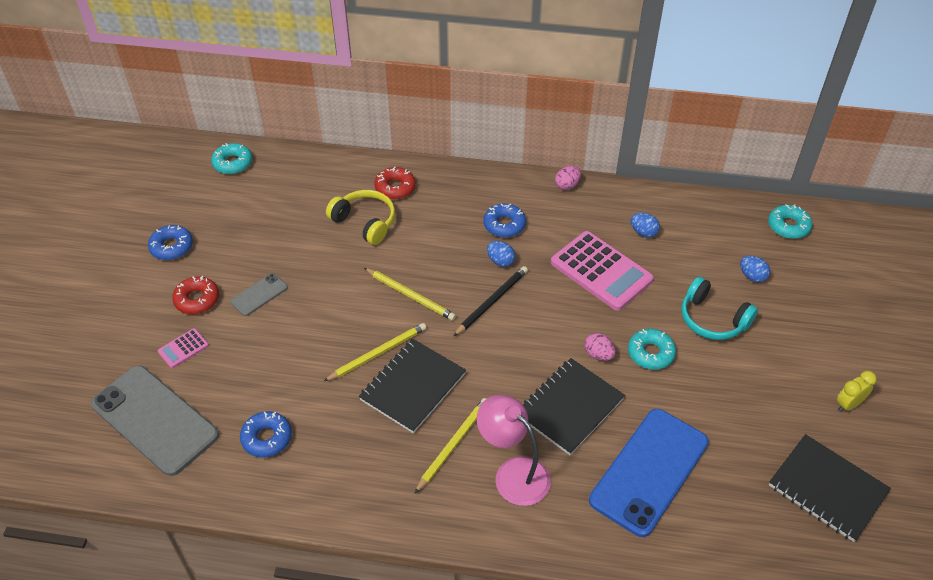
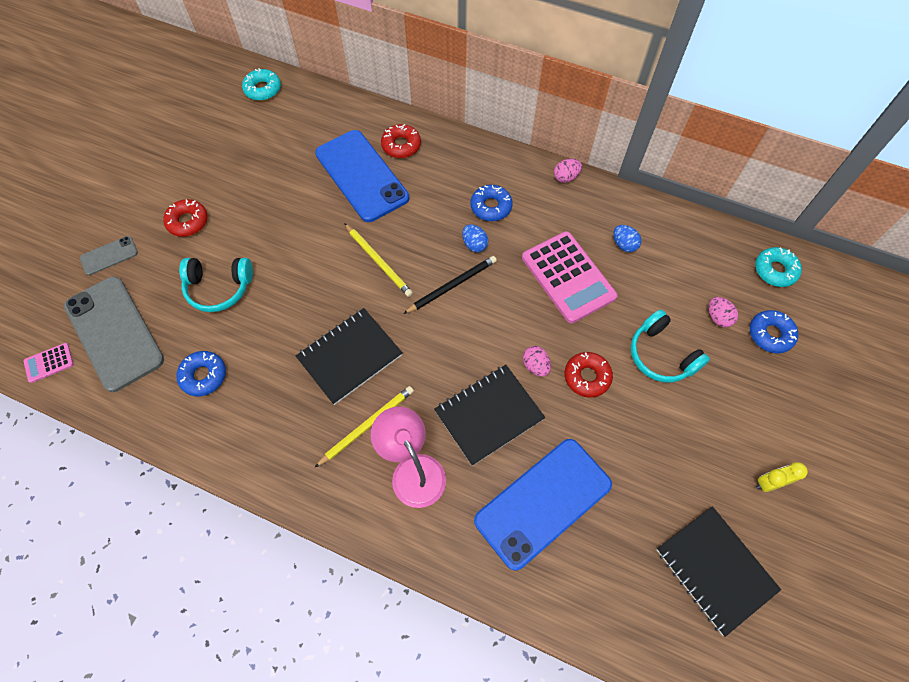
camera: 15 degrees right, 15 degrees up
(171, 247) = (183, 163): blue donut -> blue donut (770, 334)
(183, 348) = (160, 268): pink calculator -> pink calculator (49, 363)
(253, 354) = (219, 288): none -> turquoise headphones
(259, 295) = (243, 229): grey phone -> grey phone (109, 255)
(365, 222) = (361, 176): yellow headphones -> blue phone
(378, 353) = (329, 314): yellow pencil -> none
(650, 353) = (587, 377): turquoise donut -> red donut
(752, 276) = (718, 317): blue egg -> pink egg

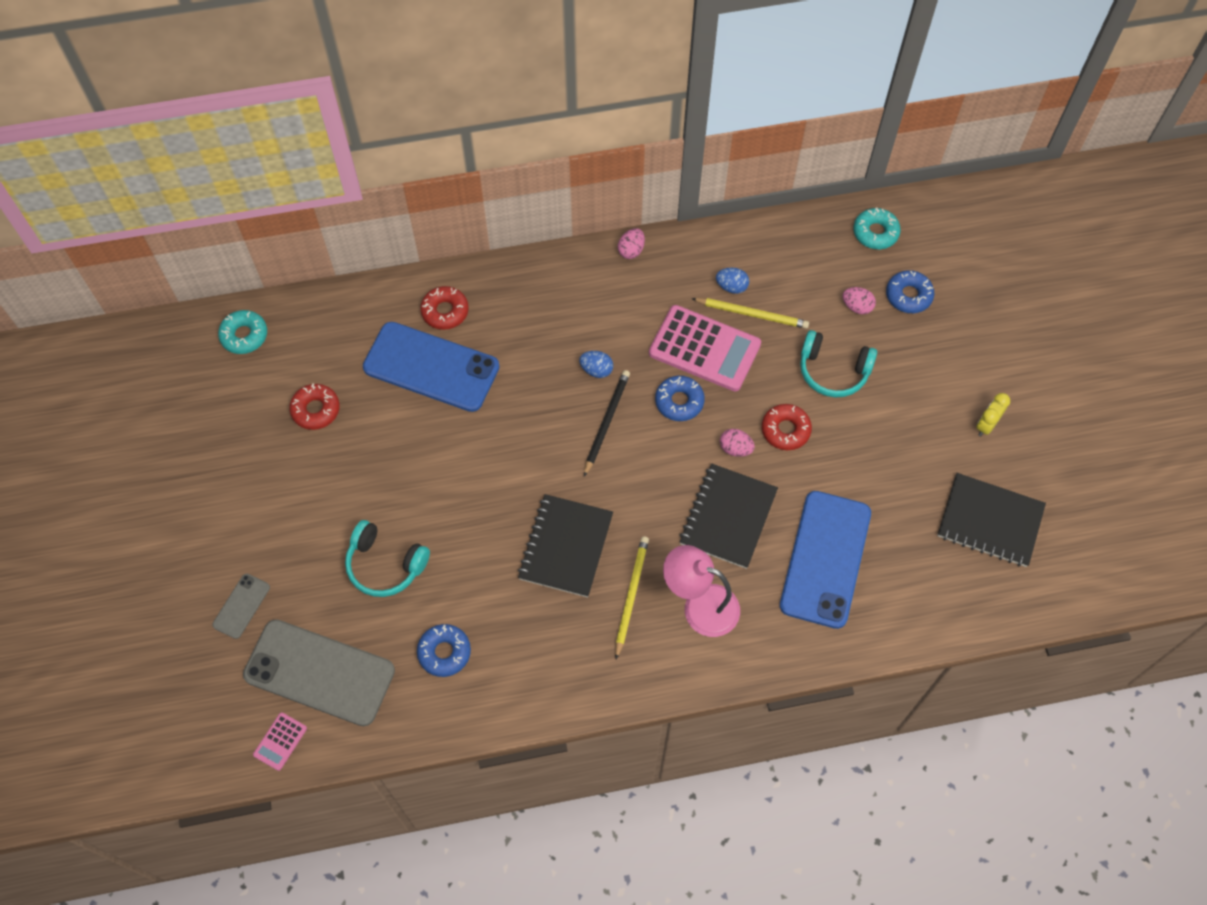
camera: 35 degrees left, 0 degrees up
(188, 222) = (292, 522): red donut -> red donut (315, 410)
(219, 288) = (385, 565): turquoise headphones -> turquoise headphones turned 60 degrees clockwise
(378, 261) = (519, 442): yellow pencil -> yellow pencil (752, 314)
(491, 207) = (583, 323): blue donut -> blue donut (679, 401)

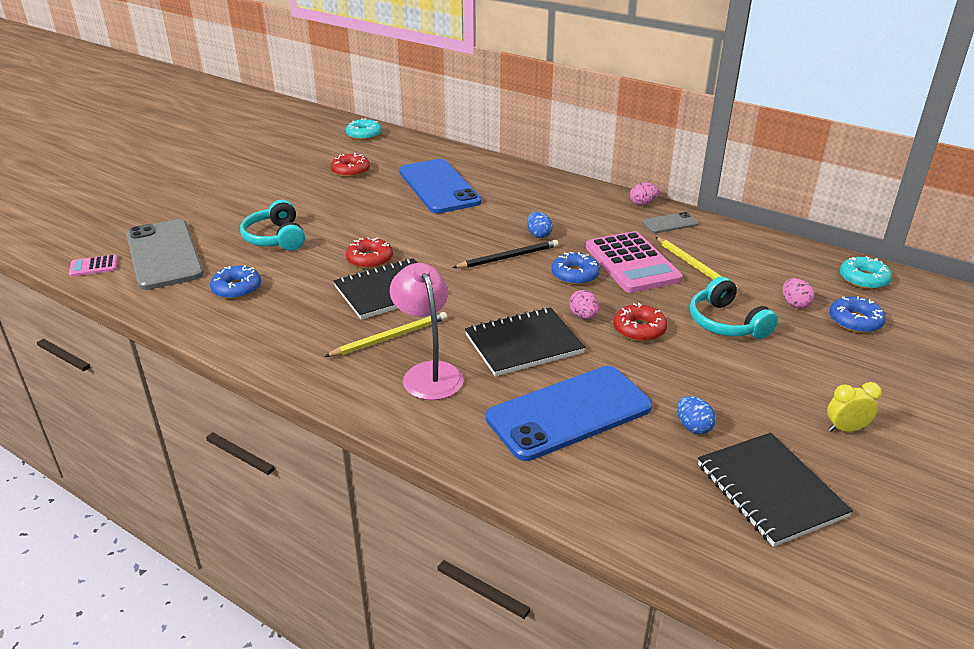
camera: 45 degrees right, 30 degrees down
(241, 606) = (182, 211): grey phone -> grey phone (670, 223)
(445, 311) = (483, 173): red donut -> red donut (369, 259)
(731, 287) = (696, 248): blue egg -> blue egg (693, 427)

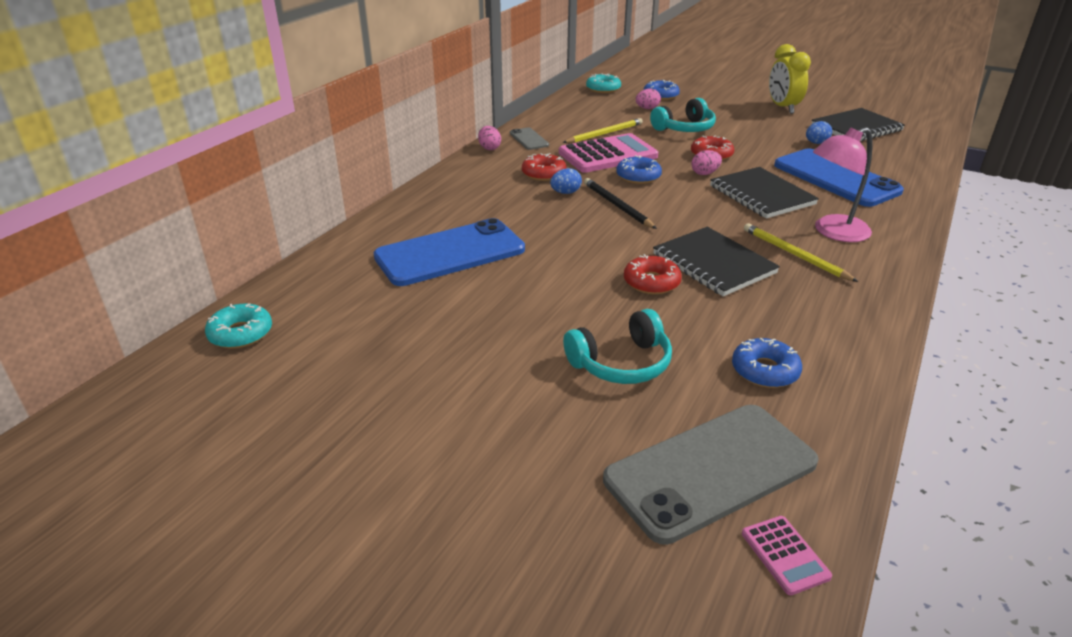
camera: 95 degrees left, 0 degrees up
(350, 171) = (391, 328): red donut -> red donut (543, 174)
(845, 429) = (782, 108): yellow clock -> yellow clock, size x1.71

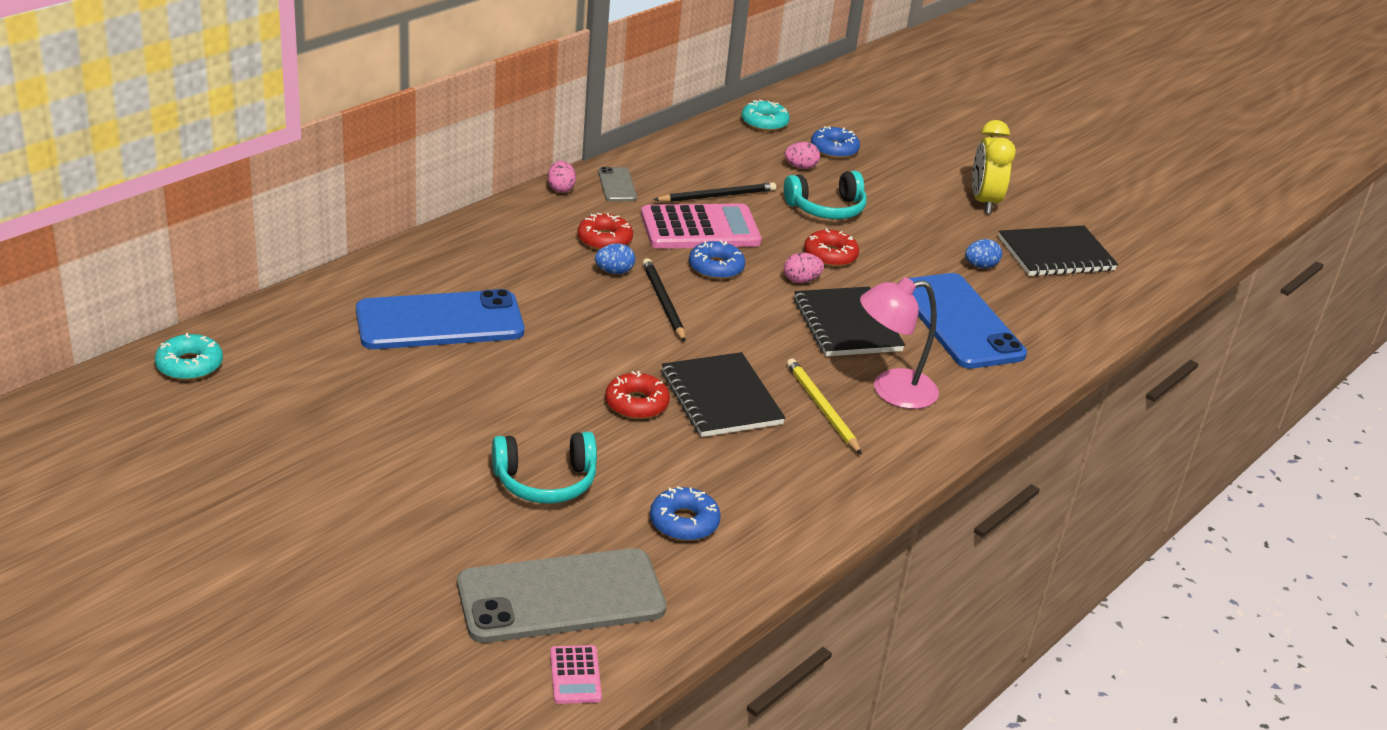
camera: 10 degrees right, 0 degrees up
(604, 134) = (717, 196): yellow pencil -> black pencil

